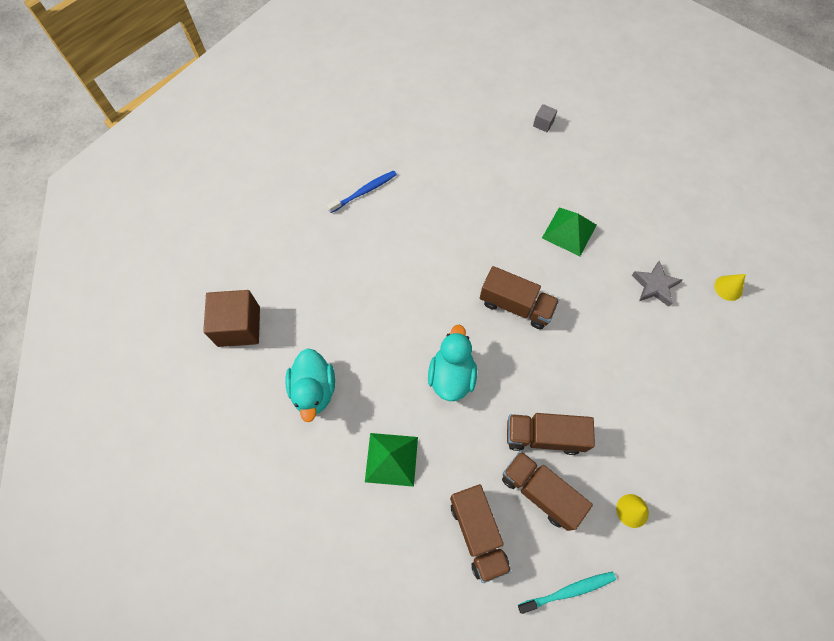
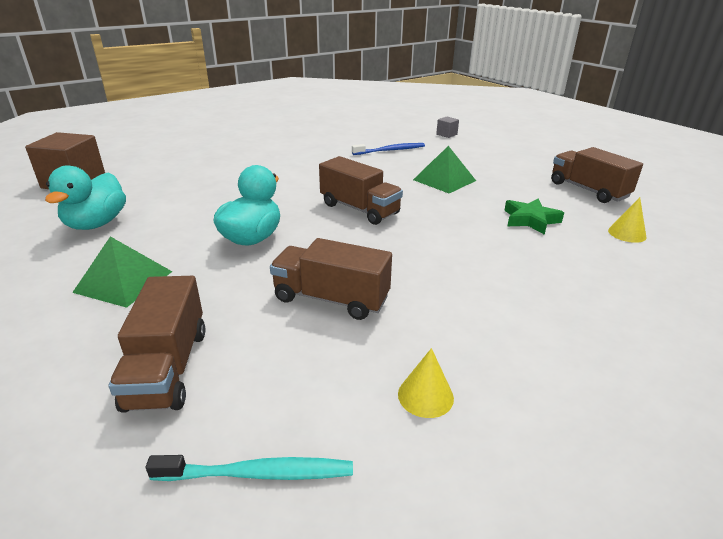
camera: 15 degrees right, 35 degrees down
(364, 191) = (261, 142): blue toothbrush -> blue toothbrush (390, 150)
(540, 492) = (291, 346): brown truck -> brown truck (588, 190)
(654, 286) = (530, 220): grey star -> green star

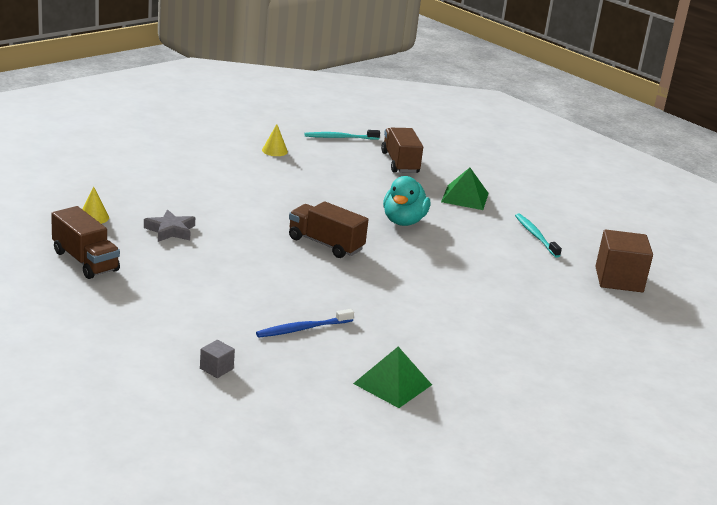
camera: 170 degrees right, 5 degrees down
(96, 224) = (535, 236): turquoise duck -> turquoise toothbrush
(331, 299) = (329, 185): brown truck -> none
(444, 180) = (239, 277): green pyramid -> green pyramid (393, 384)
(530, 220) = (170, 230): green star -> grey star

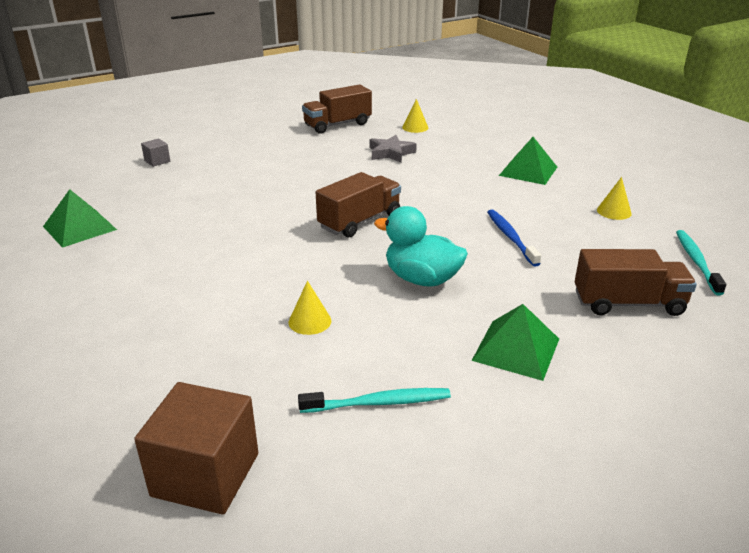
camera: 105 degrees right, 5 degrees up
(204, 172) = (528, 171): none -> green pyramid
(302, 329) = (195, 196): blue toothbrush -> blue toothbrush (510, 237)
(474, 259) = (310, 321): none -> yellow cone

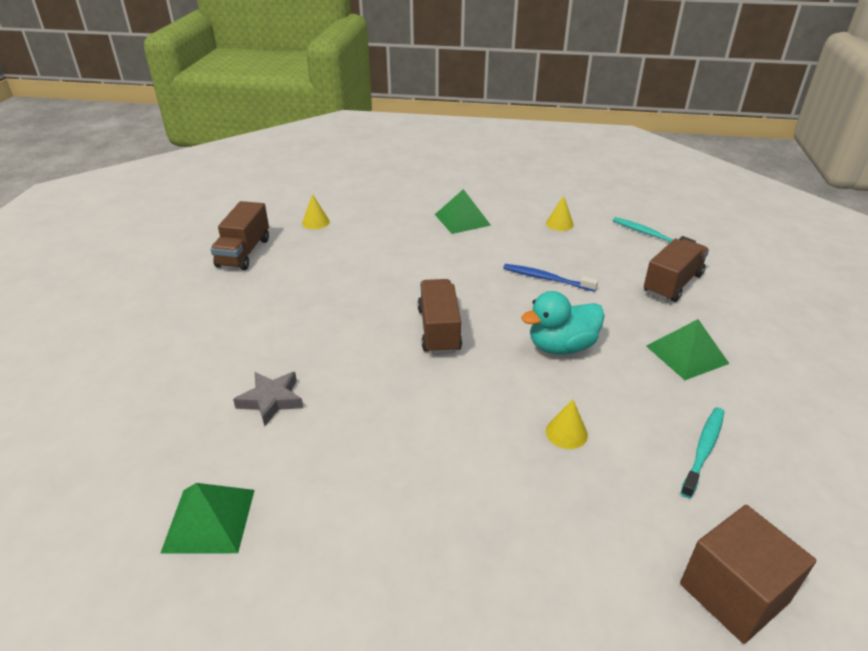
camera: 50 degrees left, 5 degrees up
(157, 161) = (133, 394): grey cube -> none
(391, 153) = (343, 256): grey star -> grey star (271, 400)

